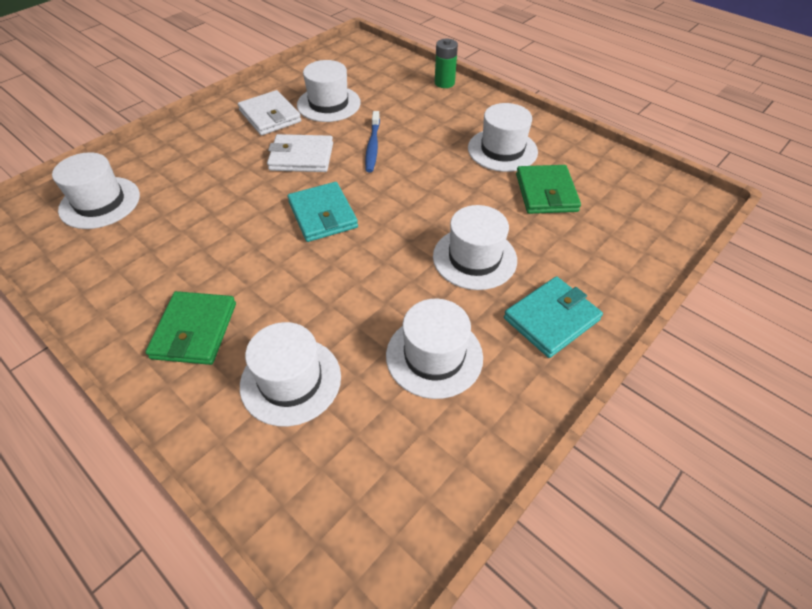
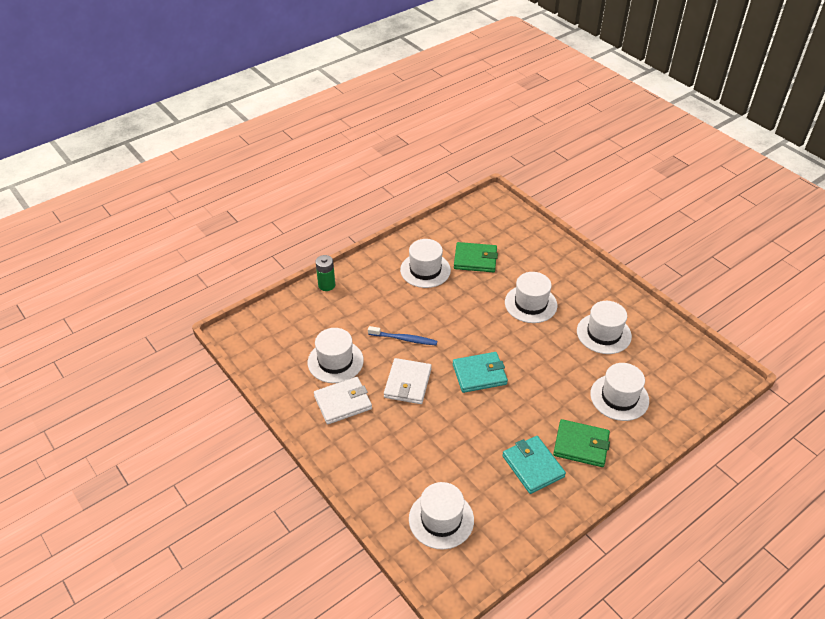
camera: 80 degrees left, 5 degrees down
(551, 319) = (580, 282): turquoise wallet -> turquoise wallet (533, 466)

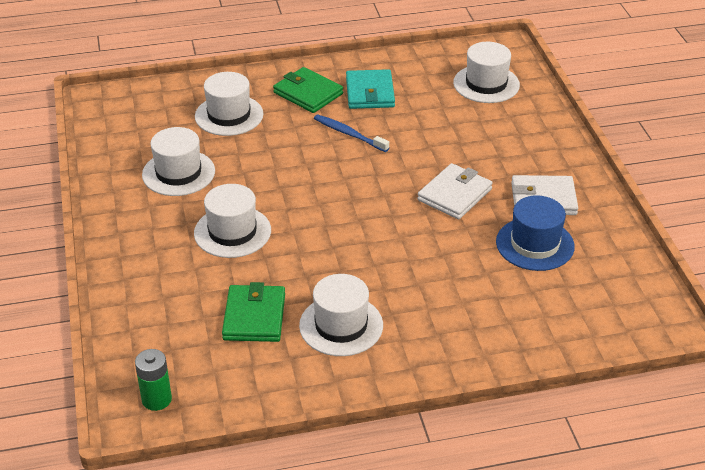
camera: 155 degrees left, 5 degrees down
(326, 285) = (506, 352): green battery -> green battery (156, 399)
(335, 361) = (535, 244): white hat -> blue hat
(404, 339) = (430, 242): blue toothbrush -> blue toothbrush (349, 134)
(475, 259) = (254, 317): green wallet -> green wallet turned 60 degrees clockwise
(479, 374) = (363, 178): turquoise wallet -> none

